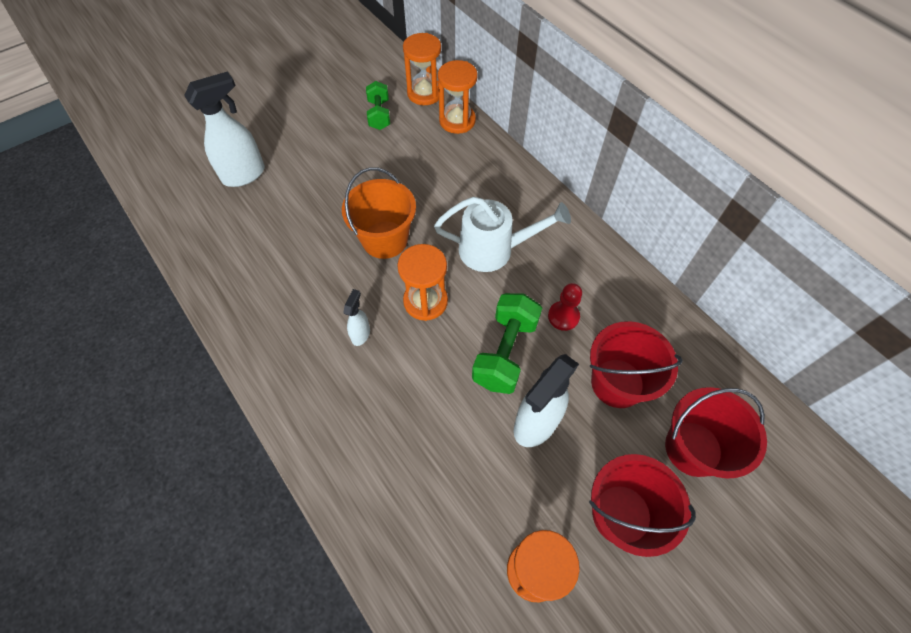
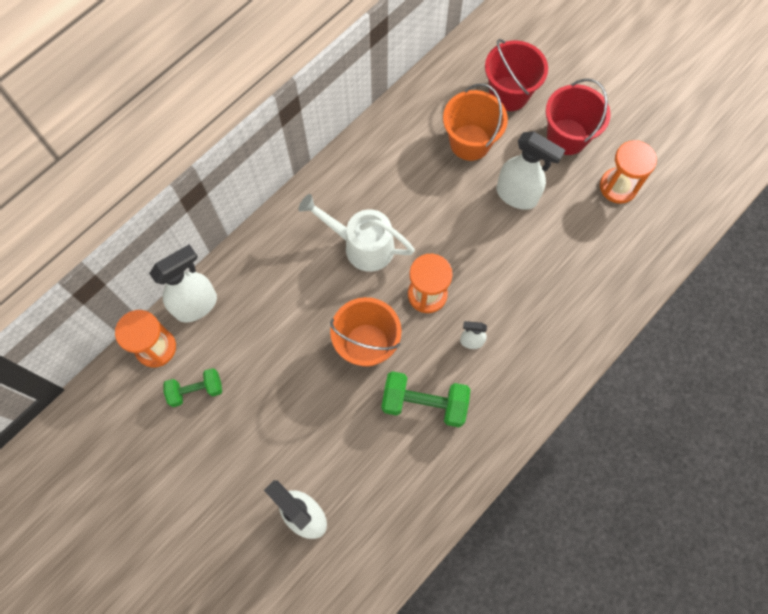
camera: 100 degrees left, 10 degrees up
(457, 121) = (197, 305): orange hourglass -> white spray bottle
(494, 250) = (361, 245): white watering can -> white watering can turned 60 degrees counterclockwise
(505, 352) = (462, 224): green dumbbell -> green dumbbell (424, 403)
(563, 316) = (419, 184): red pawn -> none
(617, 383) = (470, 142): red bucket -> orange bucket

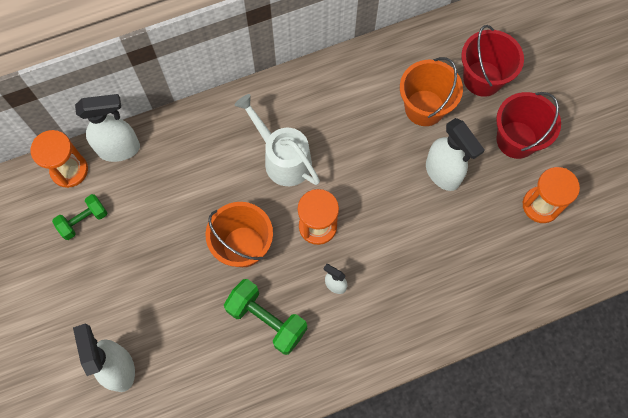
camera: 25 degrees right, 0 degrees up
(196, 390) = (83, 221): green dumbbell -> green dumbbell turned 45 degrees counterclockwise

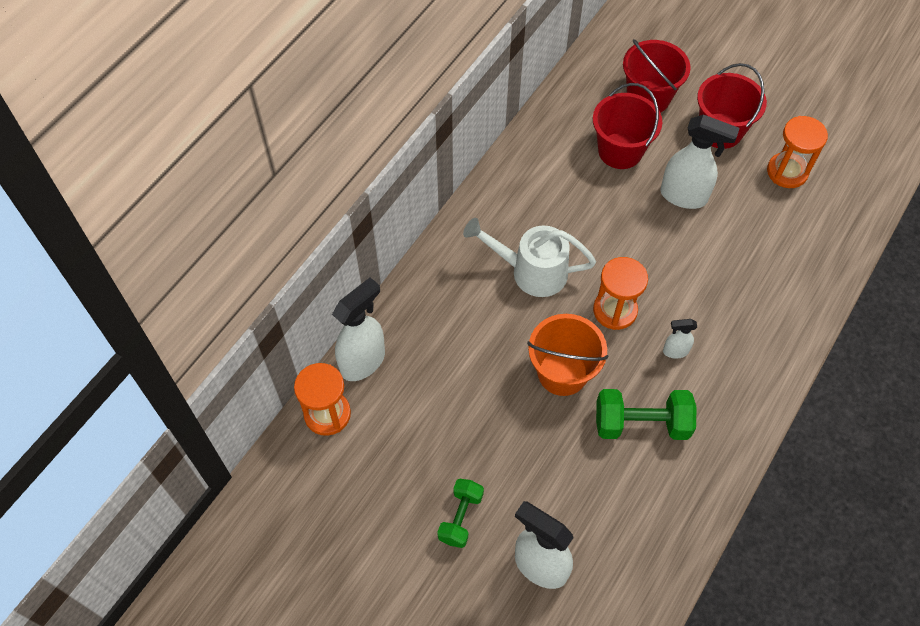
camera: 35 degrees left, 10 degrees down
(83, 221) = (384, 452): green dumbbell -> green dumbbell (460, 517)
(424, 108) = (620, 151): orange bucket -> red bucket

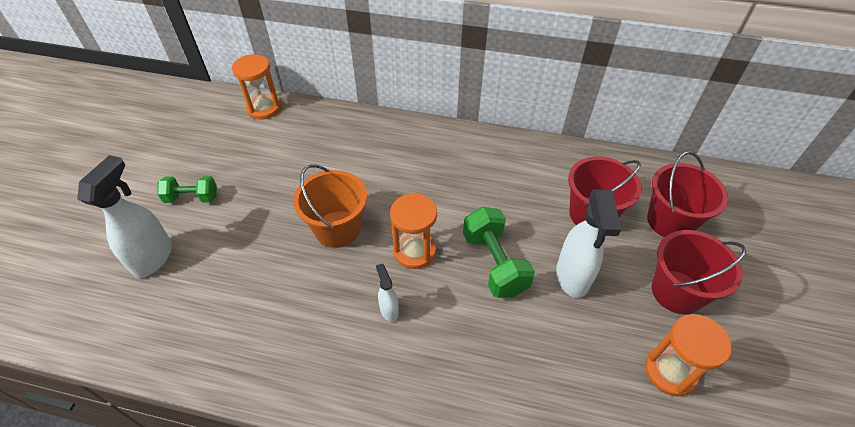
camera: 70 degrees right, 10 degrees down
(363, 361) = (310, 114): white spray bottle -> none
(530, 271) = (428, 184): white watering can -> none
(641, 423) = (302, 299): green dumbbell -> green dumbbell (494, 263)

